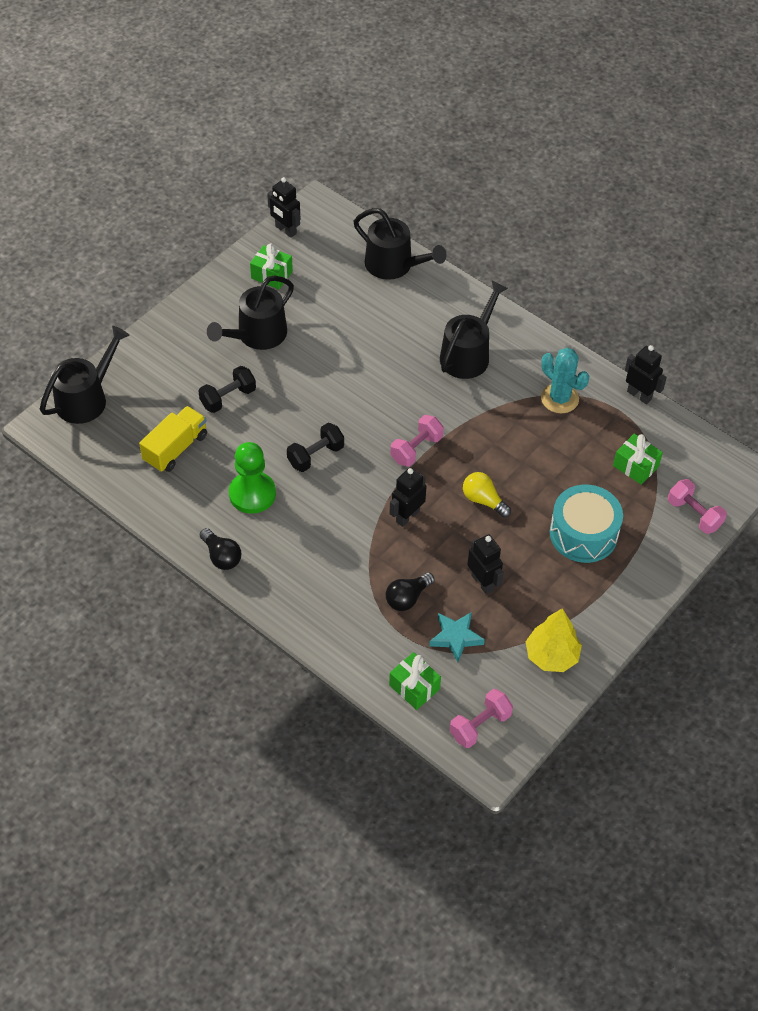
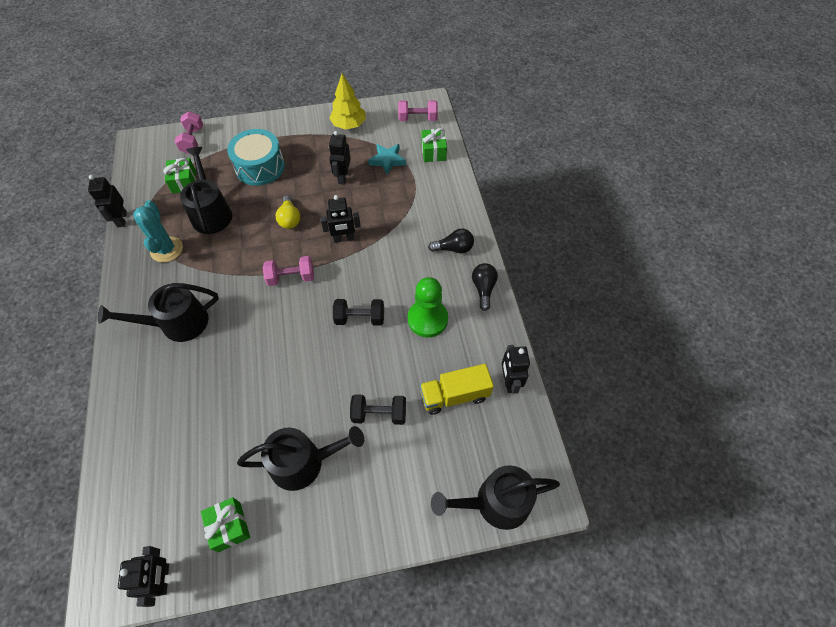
camera: 140 degrees left, 5 degrees up
(135, 488) = (509, 381): none -> black robot
(394, 265) = (128, 452): black watering can -> black watering can (211, 212)
(407, 598) = (392, 194): black light bulb -> black light bulb (454, 248)

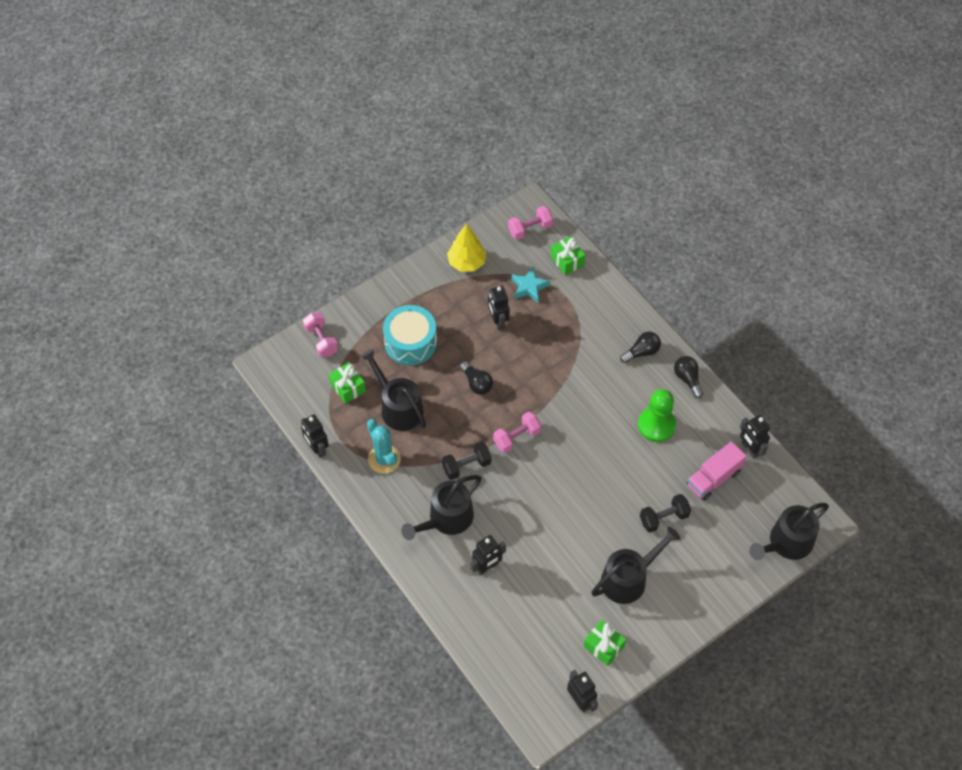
camera: 25 degrees left, 0 degrees up
(289, 219) = (477, 383): yellow light bulb -> black light bulb
(344, 239) = (539, 382): black robot -> black robot (487, 567)
(360, 318) = (599, 448): black dumbbell -> black dumbbell (466, 466)
(454, 395) = (713, 478): yellow truck -> pink truck

